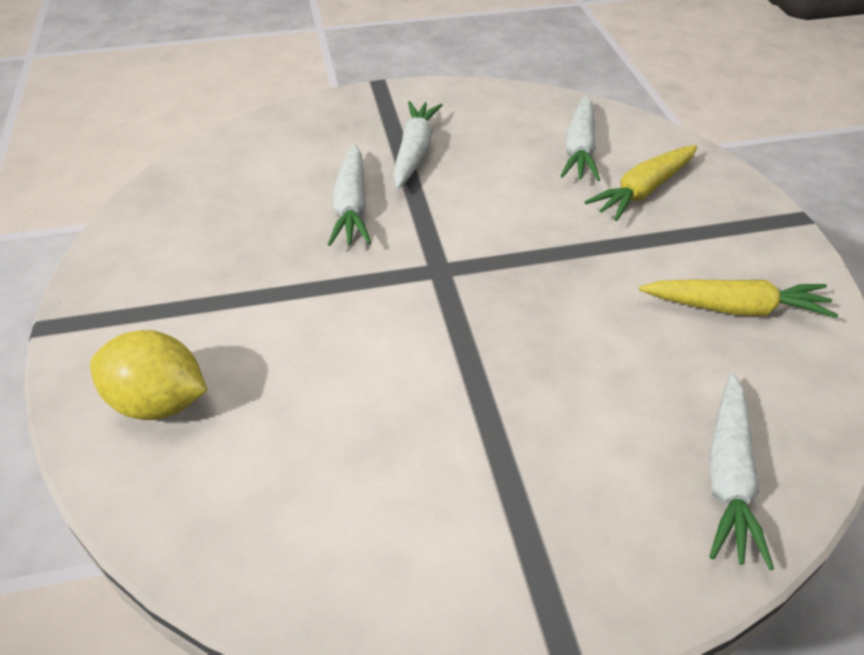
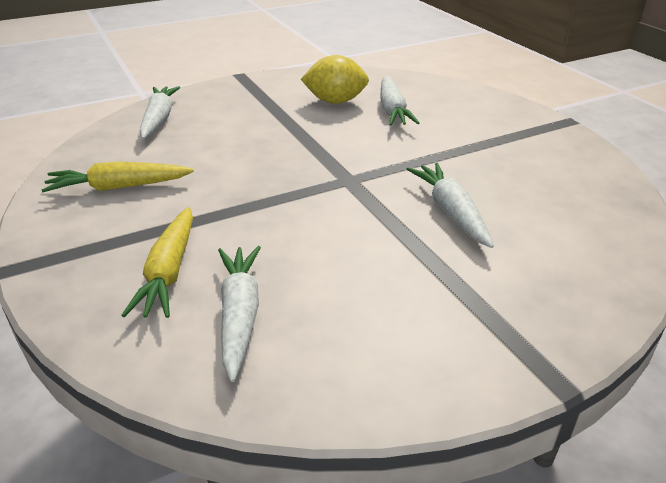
camera: 165 degrees right, 10 degrees down
(158, 402) = (465, 105): yellow lemon -> yellow lemon (335, 101)
(414, 152) = (431, 275): white carrot -> white carrot (392, 110)
(643, 191) = (169, 272): yellow carrot -> yellow carrot turned 150 degrees clockwise

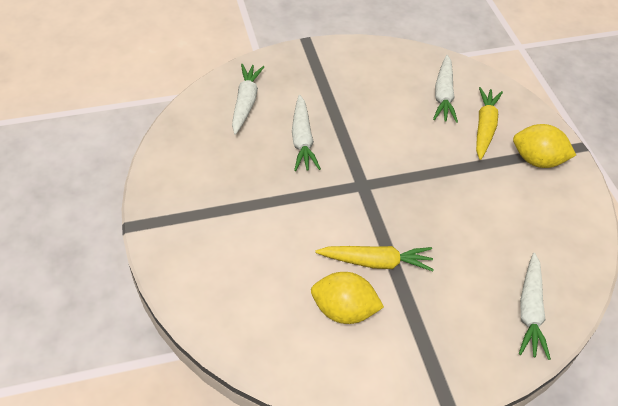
camera: 170 degrees left, 15 degrees up
(94, 239) = (537, 160): none -> yellow lemon
(119, 187) = (537, 209): yellow carrot -> yellow carrot (376, 262)
(392, 110) = (290, 280): white carrot -> white carrot (245, 103)

